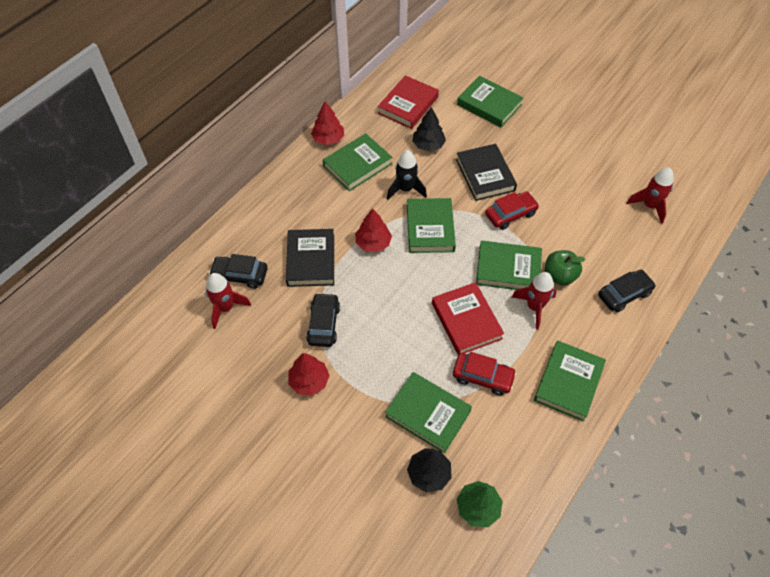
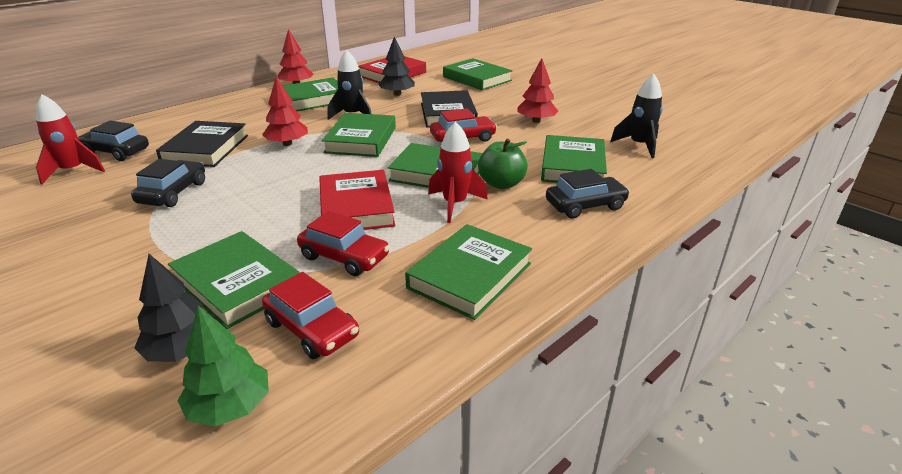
camera: 10 degrees right, 25 degrees down
(309, 381) = (105, 235): red tree -> red tree (536, 121)
(493, 444) = (312, 329): none -> red car
(605, 243) = (572, 166): none -> green book
(649, 206) = (639, 145): red rocket -> black rocket

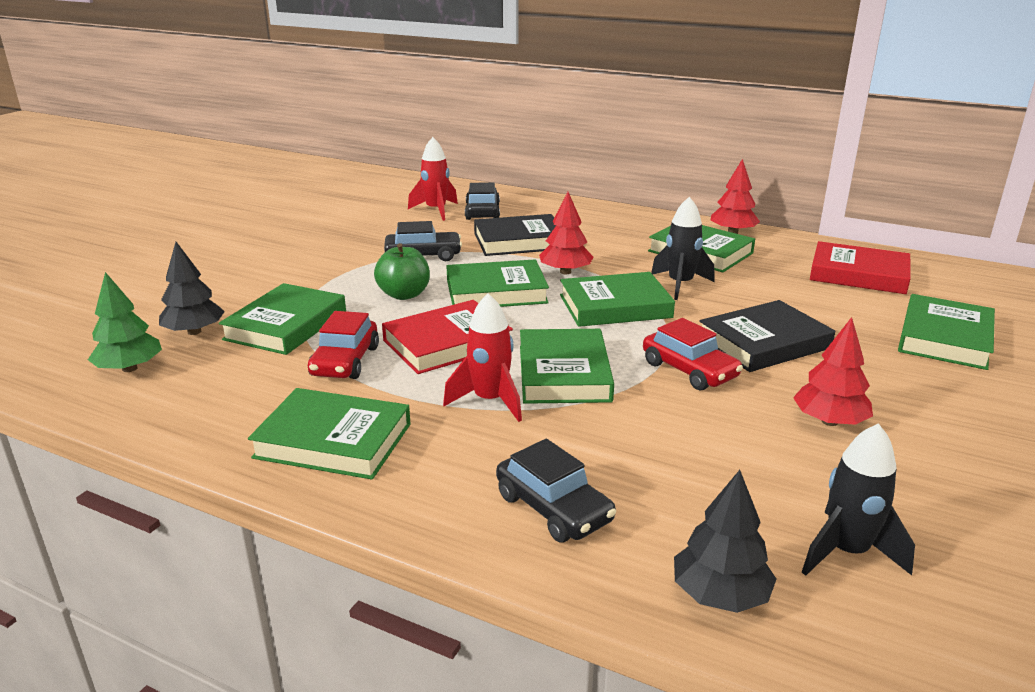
camera: 70 degrees right, 5 degrees down
(312, 329) = (226, 375): red car -> none
(397, 94) = (787, 294): black tree -> black tree (720, 594)
(501, 184) = (570, 425): green apple -> green apple (404, 294)
(572, 166) = (683, 480): green book -> green book (496, 291)

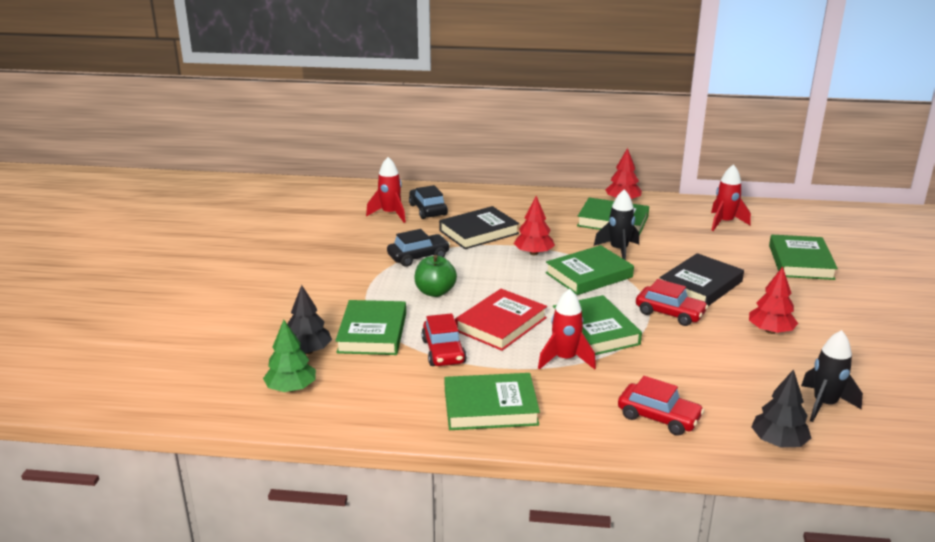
camera: 20 degrees left, 0 degrees up
(496, 291) = (499, 278): green book -> none
(553, 508) = (658, 417): black car -> red car
(858, 274) = (724, 223): red book -> red rocket

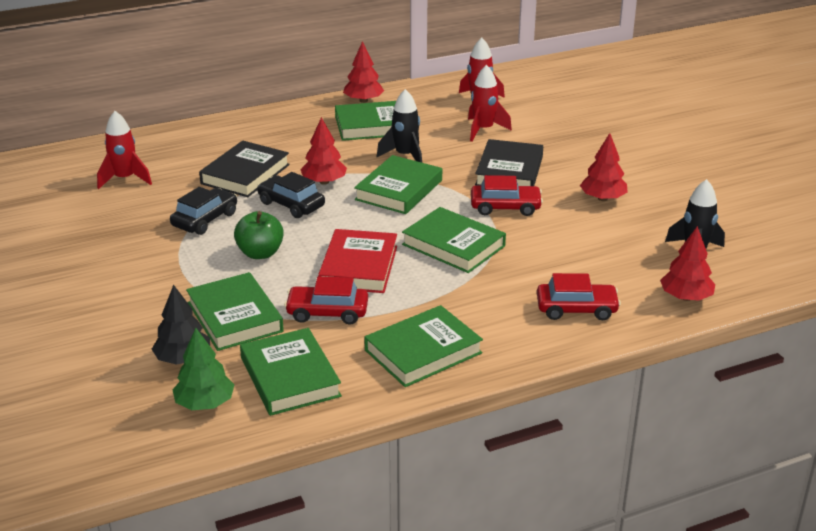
camera: 30 degrees left, 5 degrees up
(428, 210) = (164, 163): black car -> black car (291, 204)
(443, 351) = (327, 312): red car -> red car turned 135 degrees clockwise
(565, 359) = (450, 282): red rocket -> red rocket (483, 130)
(778, 442) = (685, 297): black tree -> red tree
(800, 262) = (576, 123): green book -> green book (290, 377)

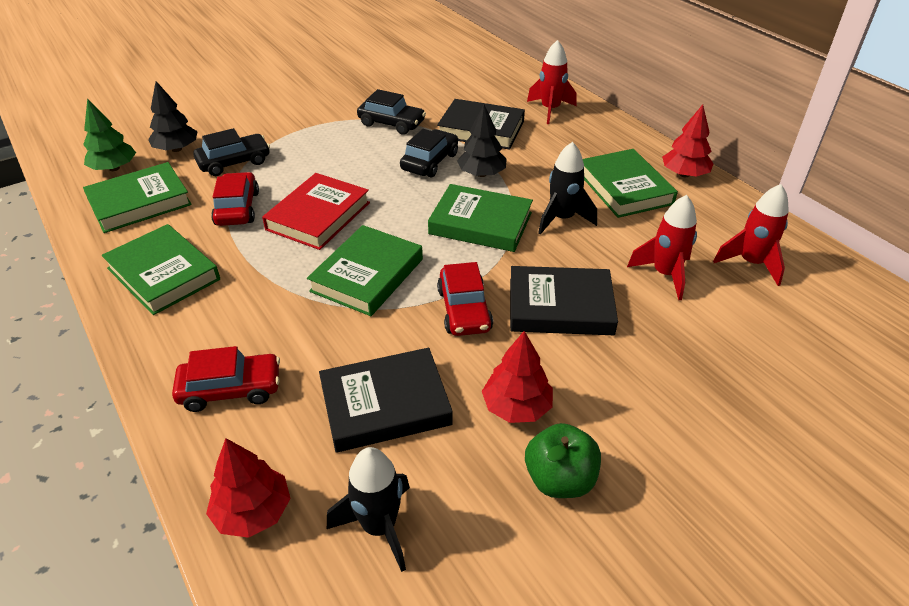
camera: 80 degrees right, 10 degrees up
(125, 179) = (451, 77): red rocket -> red rocket (550, 110)
(235, 317) = (234, 162): green book -> black car
(260, 253) = (338, 159): green apple -> green apple (559, 479)
(324, 182) = (482, 174): red tree -> black tree
(358, 266) = (318, 216): red book -> red book turned 60 degrees counterclockwise
(576, 309) = (231, 389): red car -> red car turned 90 degrees counterclockwise
(597, 245) = (385, 404): none -> black book

